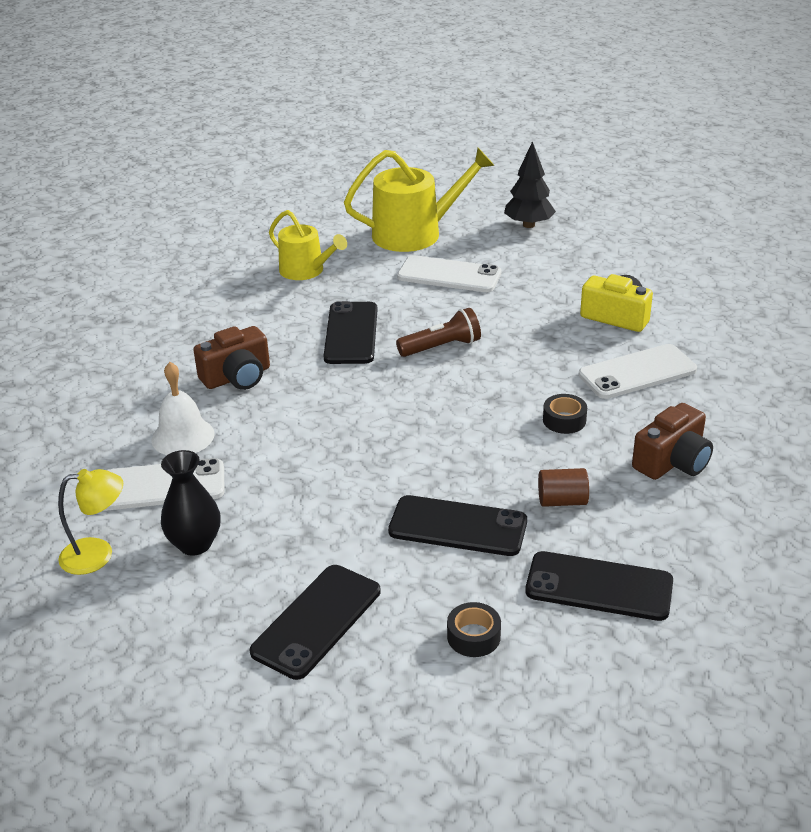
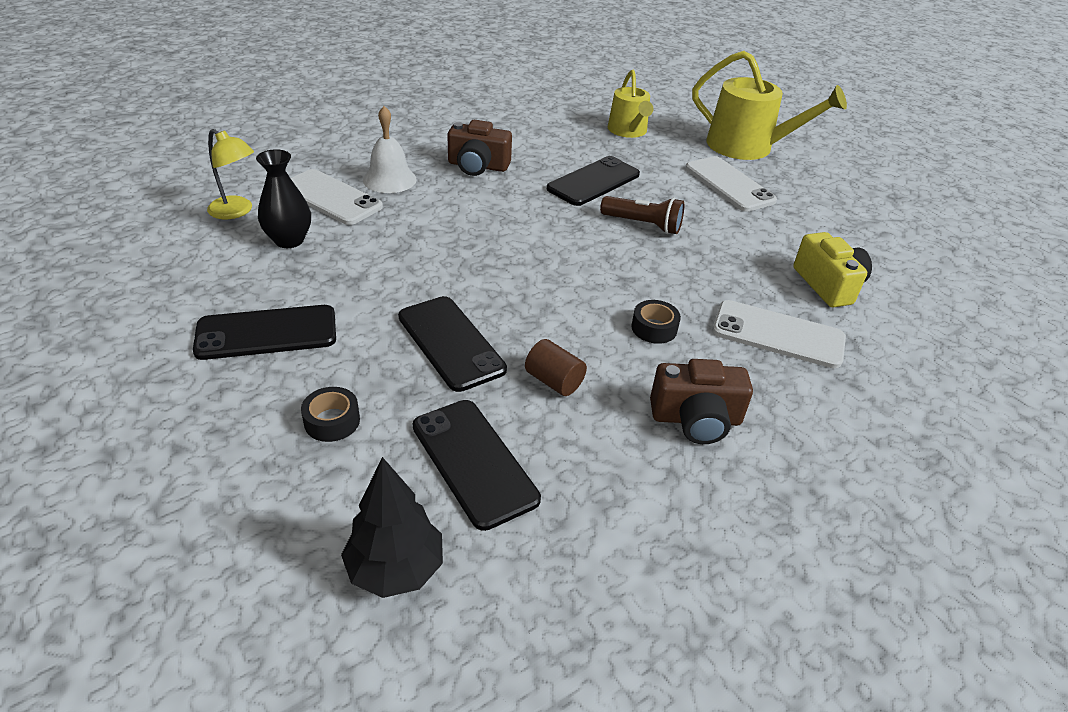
camera: 40 degrees right, 5 degrees up
(528, 225) = (854, 185): black tree -> black tree (395, 569)

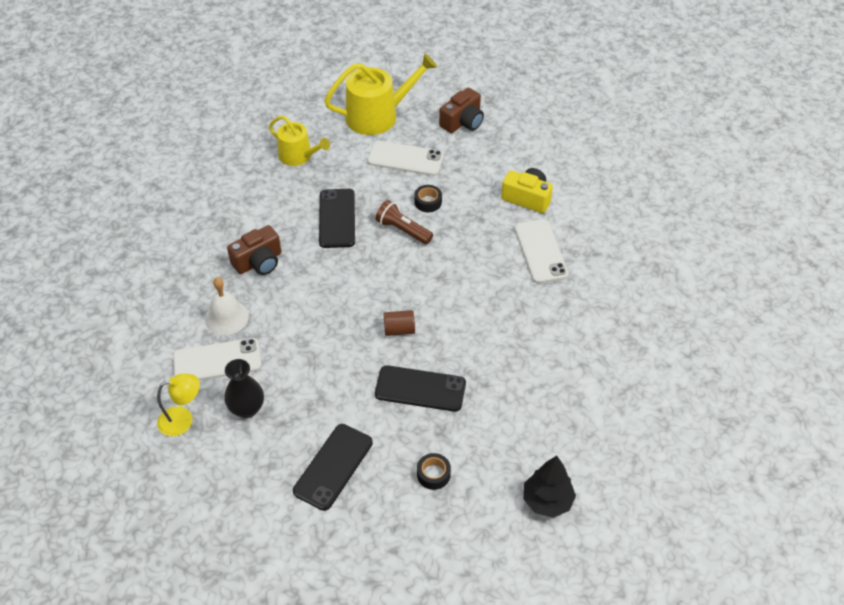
camera: 45 degrees left, 10 degrees up
(473, 462) = (512, 434): black phone -> none
(554, 381) = (488, 365): brown cylinder -> brown cylinder (399, 330)
(643, 225) = (403, 230): brown flashlight -> brown flashlight turned 120 degrees counterclockwise
(654, 328) = (490, 296): black tape -> black tape (428, 202)
(696, 419) = (562, 330): brown camera -> brown camera (462, 122)
(778, 335) = (540, 251): white phone -> white phone turned 75 degrees counterclockwise

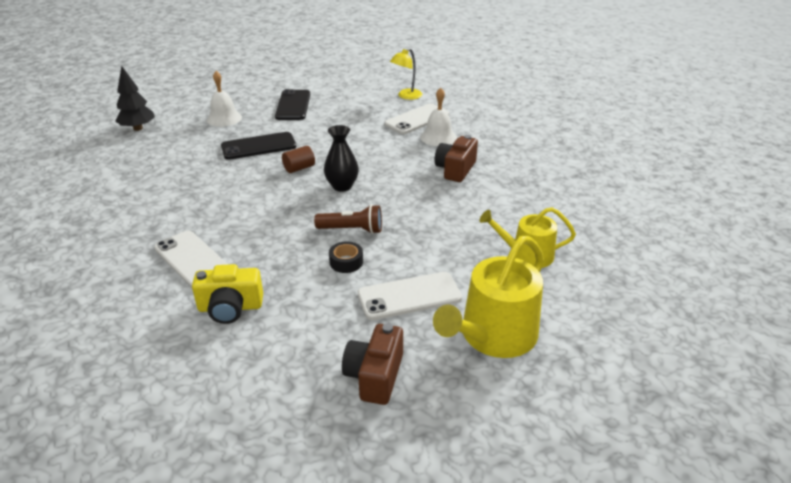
camera: 150 degrees right, 15 degrees down
(247, 409) = (372, 109): black vase -> black vase (342, 186)
(337, 218) = (425, 217): black phone -> none
(433, 474) = (224, 118): black tape -> white bell

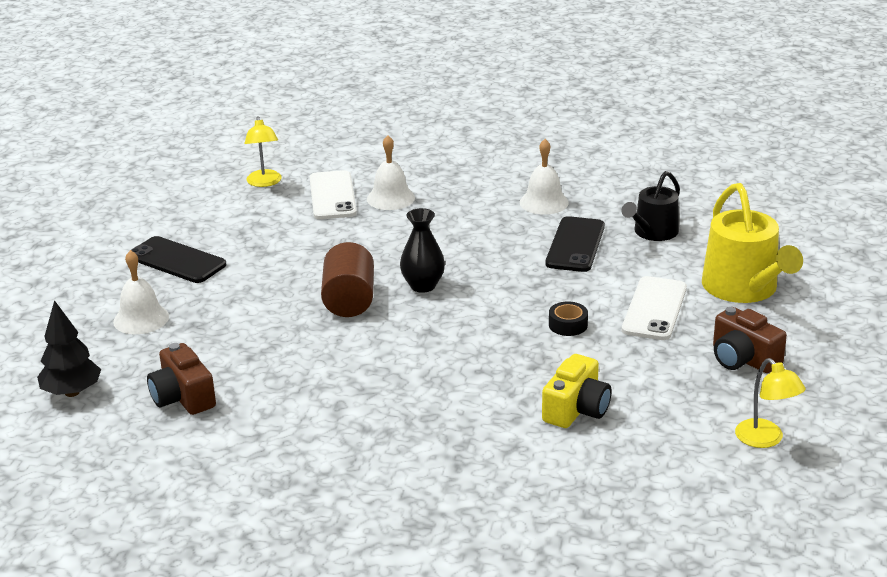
camera: 55 degrees left, 5 degrees down
(192, 260) = (467, 414): white phone -> none
(250, 437) = (765, 439): none -> yellow lamp
(259, 146) = (258, 313): black phone -> black phone (575, 245)
(299, 168) = (349, 300): brown cylinder -> brown cylinder, size x1.74
(352, 230) = (515, 305): brown flashlight -> none
(455, 169) = (470, 213): brown camera -> brown camera (183, 397)
(507, 191) = (544, 202): none -> white bell
(526, 254) = (653, 232): yellow watering can -> black watering can

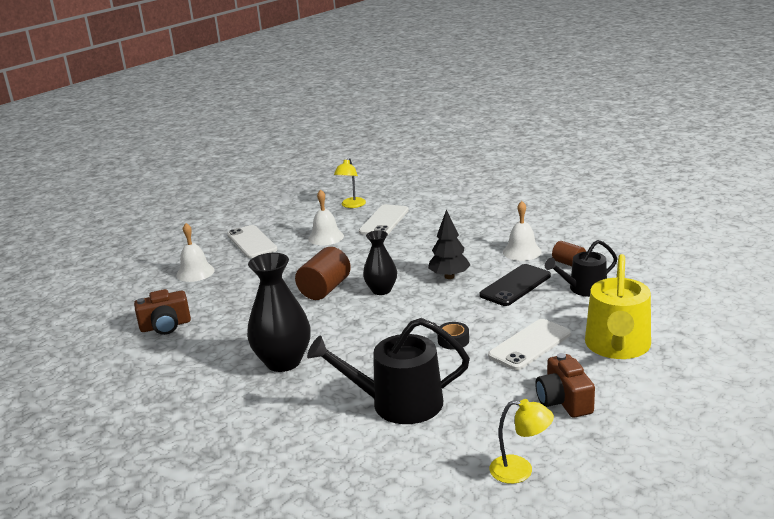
camera: 30 degrees right, 5 degrees down
(72, 392) = (113, 307): black tree -> black tree (449, 276)
(176, 261) = (251, 242): black phone -> white phone
(183, 397) = (165, 326): brown camera -> brown camera turned 105 degrees counterclockwise
(390, 198) = (419, 229): white bell -> white bell (326, 237)
(393, 400) = (283, 362): none -> black vase
(576, 409) = (397, 403): yellow camera -> black watering can
(609, 206) = (568, 263): none -> brown cylinder
(765, 439) = (520, 471): yellow lamp -> yellow lamp turned 75 degrees counterclockwise

